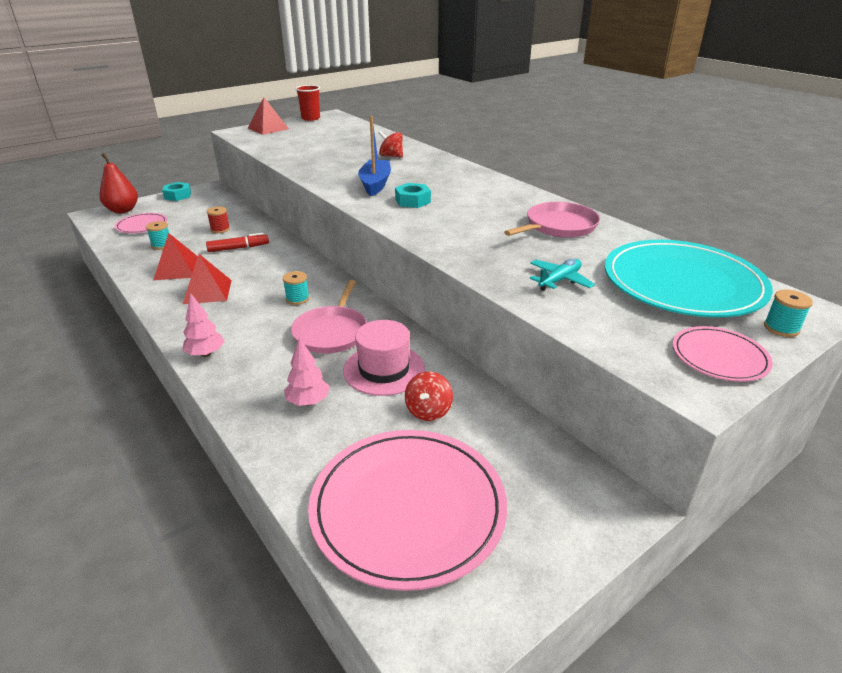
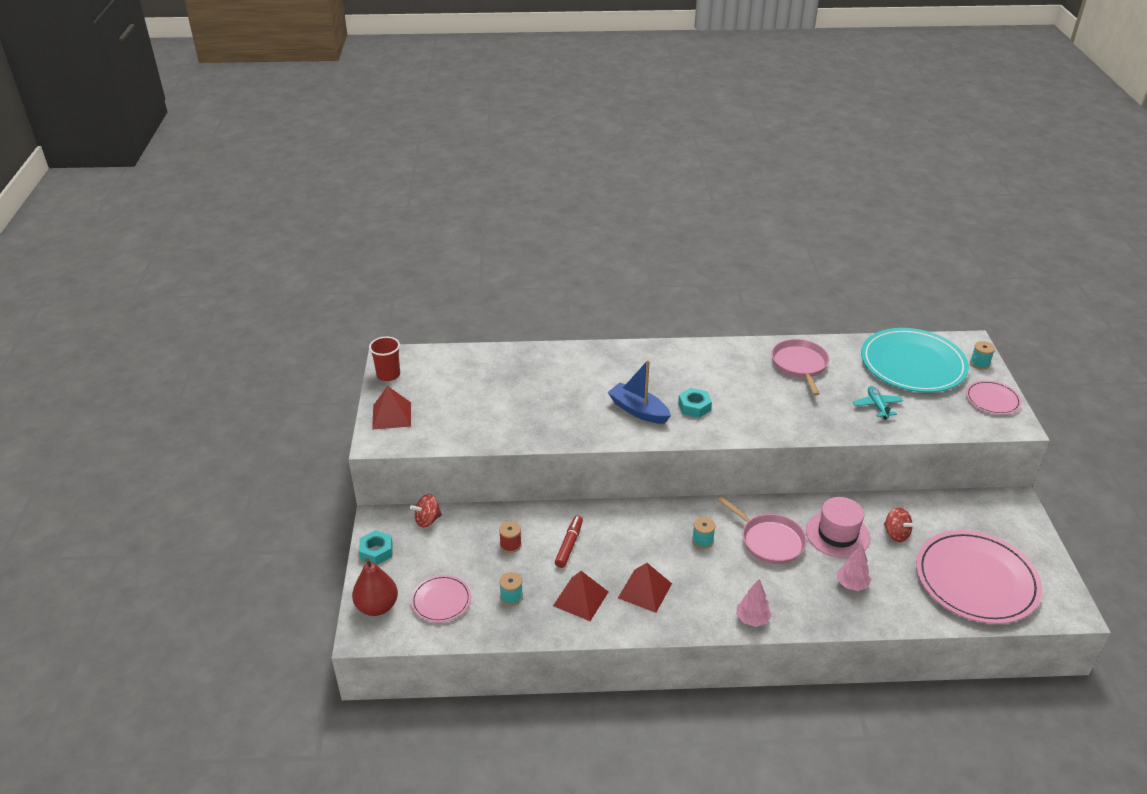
camera: 55 degrees left, 5 degrees up
(391, 156) = (574, 373): red spinning top -> red spinning top (427, 520)

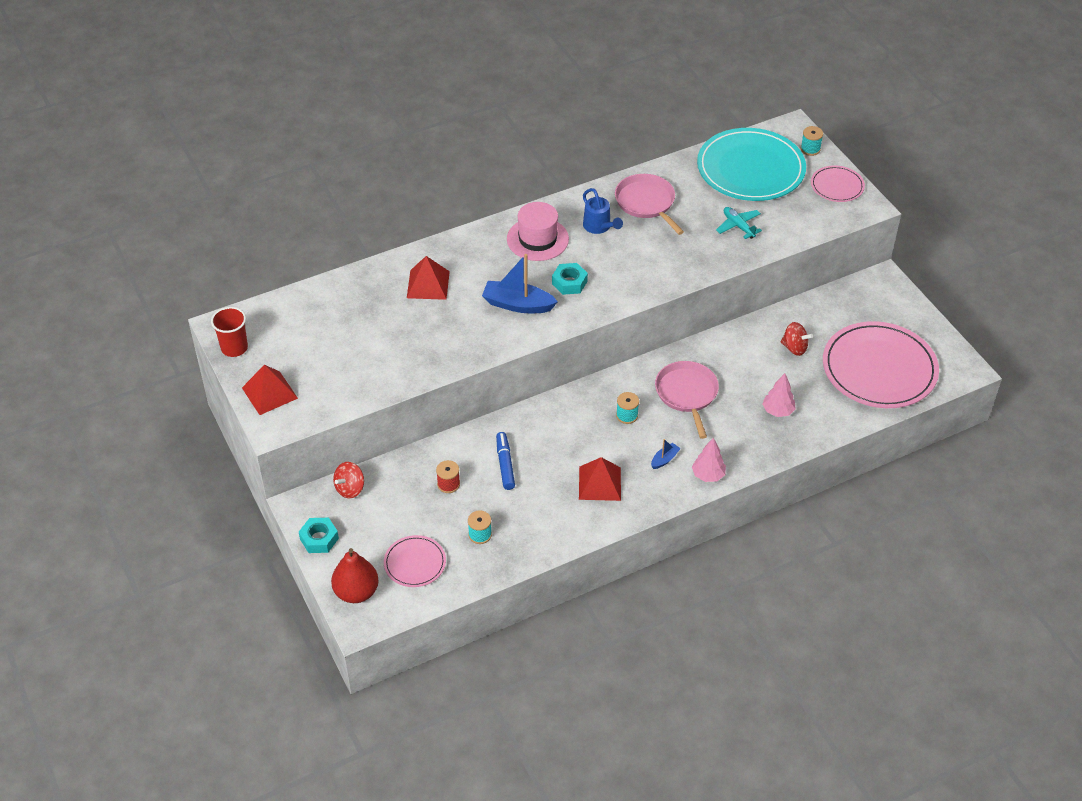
camera: 25 degrees left, 10 degrees up
(569, 545) = (505, 464): red marker -> blue marker
(580, 598) = (545, 512): red pyramid -> red pyramid (428, 284)
(717, 590) = (664, 459): none -> blue boat
(746, 371) = (599, 227): none -> blue watering can
(769, 541) = (687, 394): pink pan -> pink pan turned 120 degrees counterclockwise
(837, 534) = (744, 366): pink hat -> pink hat (537, 239)

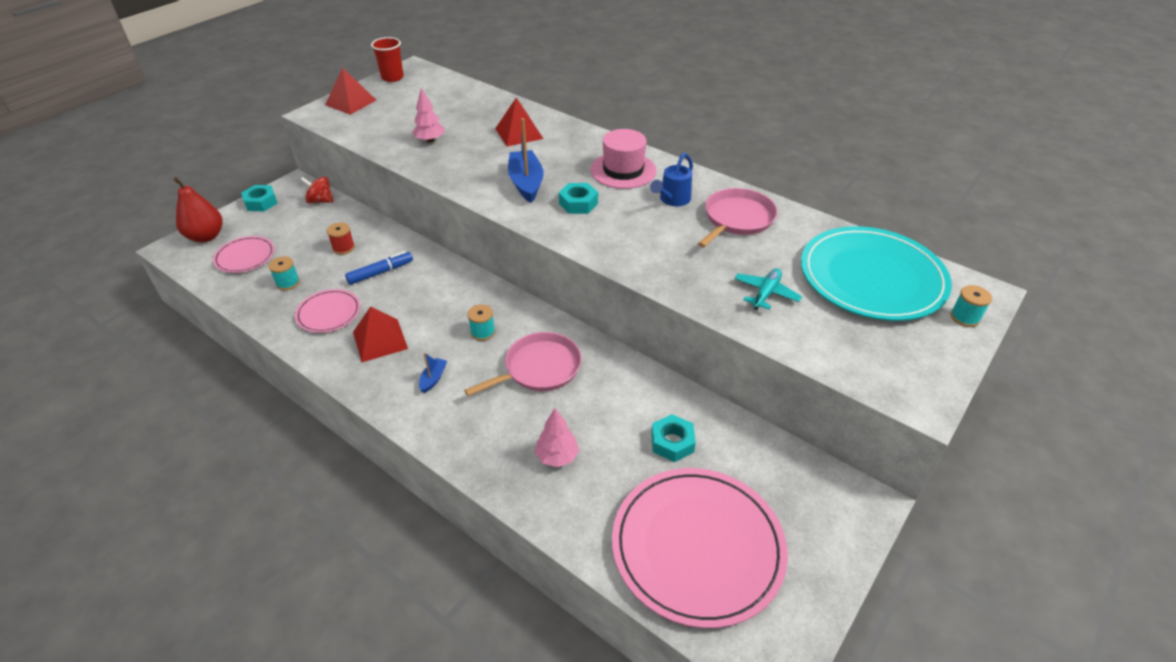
camera: 65 degrees right, 5 degrees down
(664, 459) = (433, 379): blue boat -> blue boat turned 90 degrees counterclockwise
(708, 475) = (424, 422): pink tree -> pink tree (430, 140)
(794, 348) = (672, 442): red spinning top -> turquoise nut
(837, 186) = (926, 360): pink plate -> pink plate (328, 313)

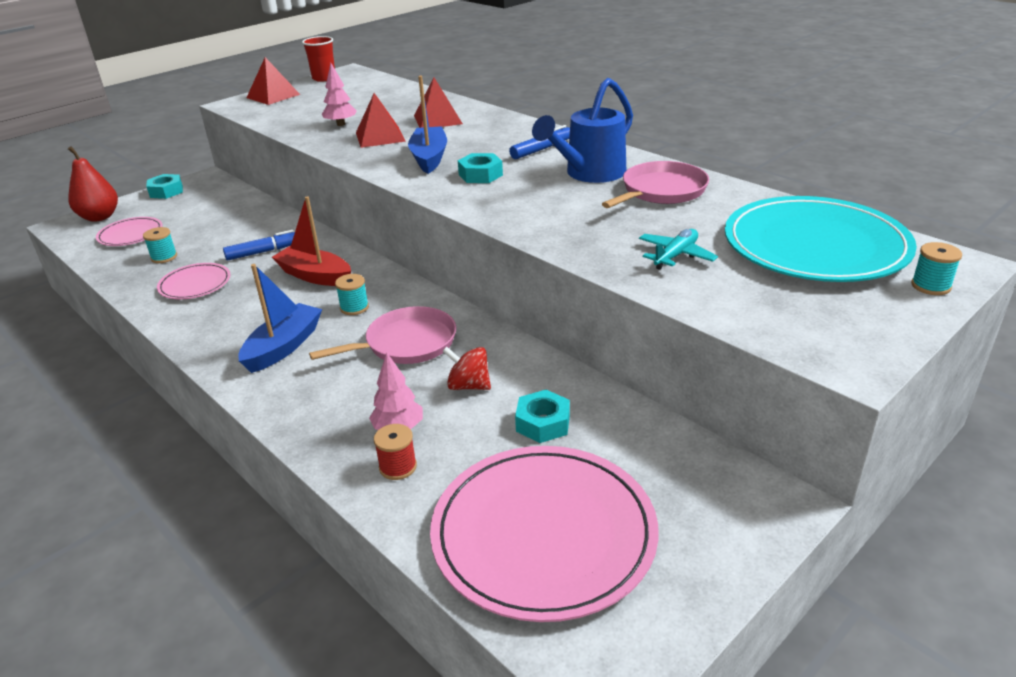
camera: 10 degrees right, 10 degrees down
(320, 201) = (226, 191): red spinning top -> red spinning top (468, 385)
(343, 248) = (234, 230): red spool -> red spool (398, 467)
(380, 340) = (239, 310): red pyramid -> red pyramid (380, 137)
(433, 379) = (283, 347): blue boat -> blue boat, size x2.05
(436, 298) = (315, 276): none -> red boat
(623, 170) = (541, 149): pink hat -> blue marker
(672, 200) = (590, 174): blue watering can -> blue watering can, size x1.63

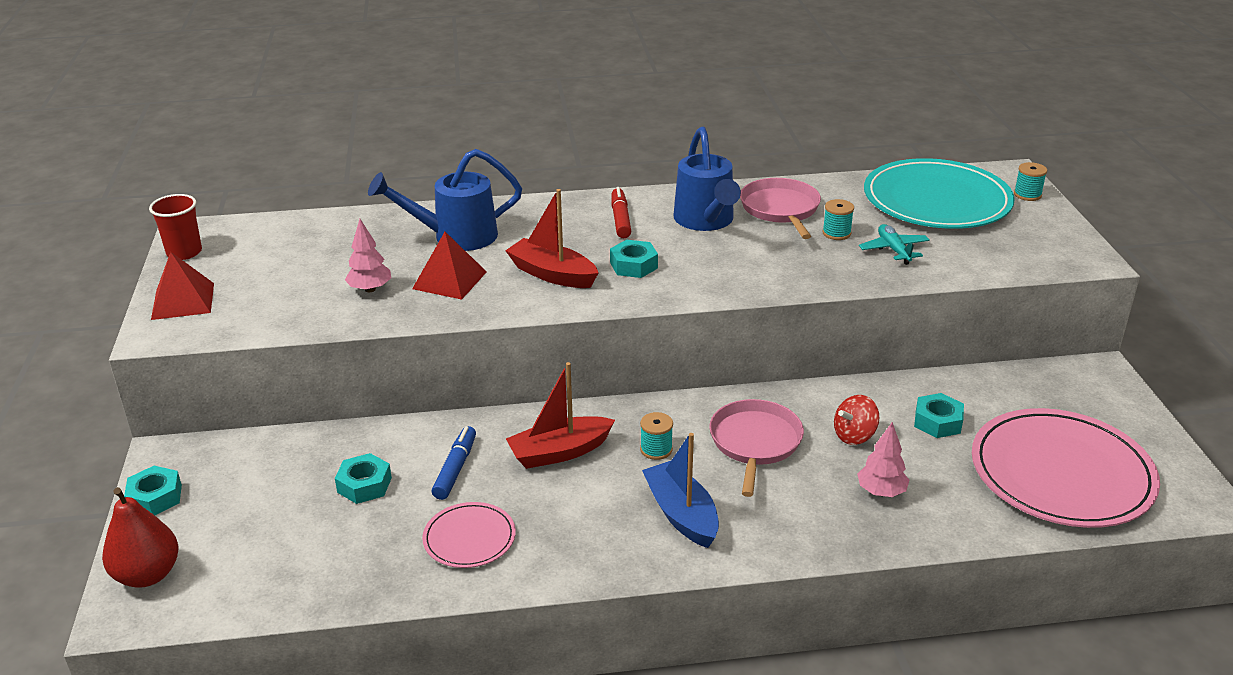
camera: 55 degrees left, 0 degrees up
(130, 234) = (251, 558): pink plate -> none
(164, 257) = (363, 545): turquoise spool -> turquoise spool (836, 233)
(223, 234) = (364, 485): none -> turquoise nut
(398, 467) = (932, 510): red spool -> none
(429, 158) = (552, 274): blue boat -> red boat
(437, 119) = (456, 236): red pyramid -> blue watering can
(541, 149) = (620, 219): blue marker -> red marker

